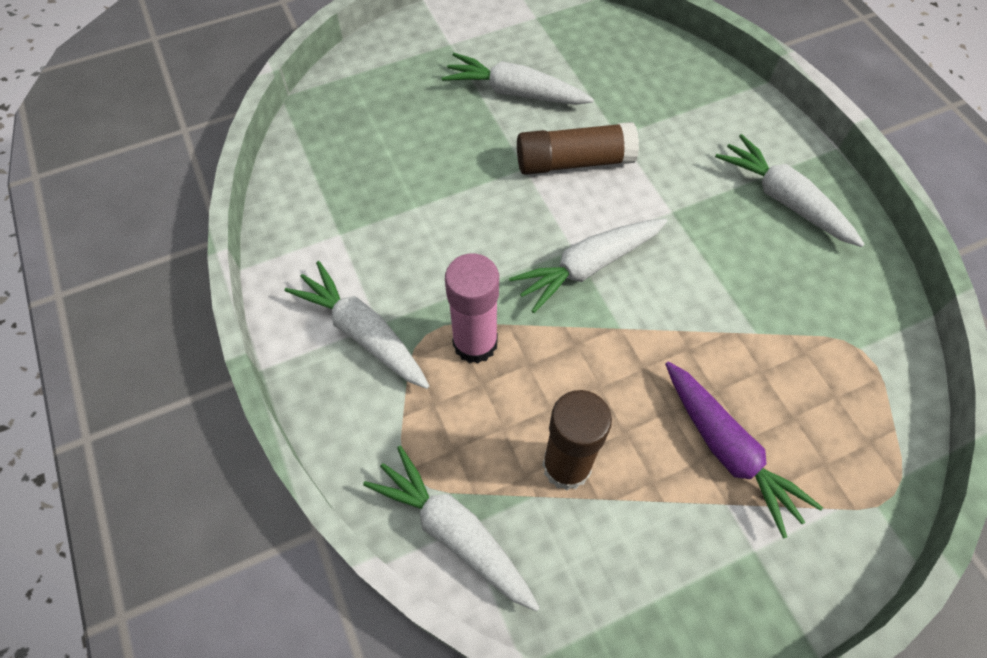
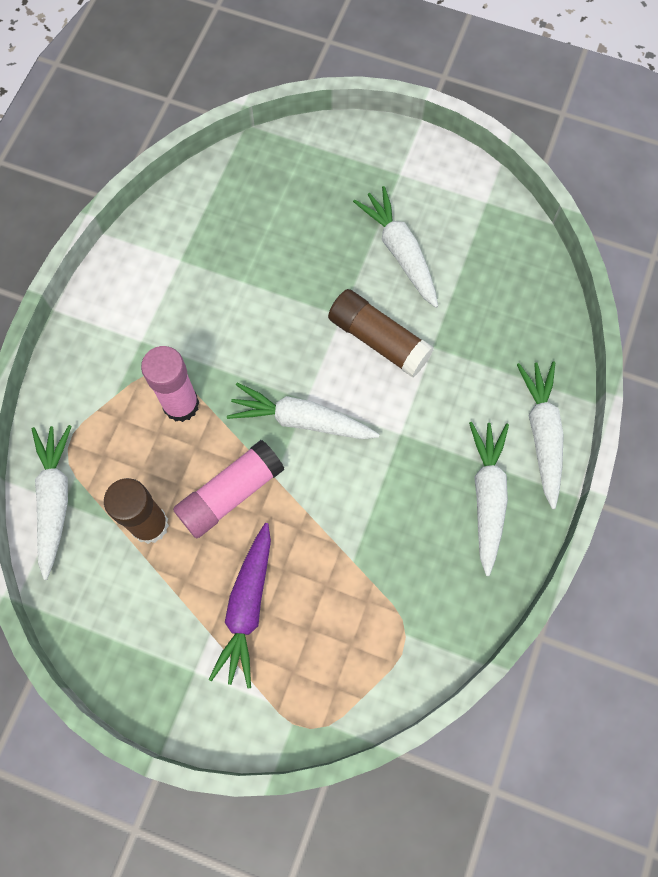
camera: 45 degrees right, 10 degrees up
(363, 333) = (127, 338): white carrot -> white carrot (542, 434)
(602, 374) = (230, 493): none -> pink glue stick

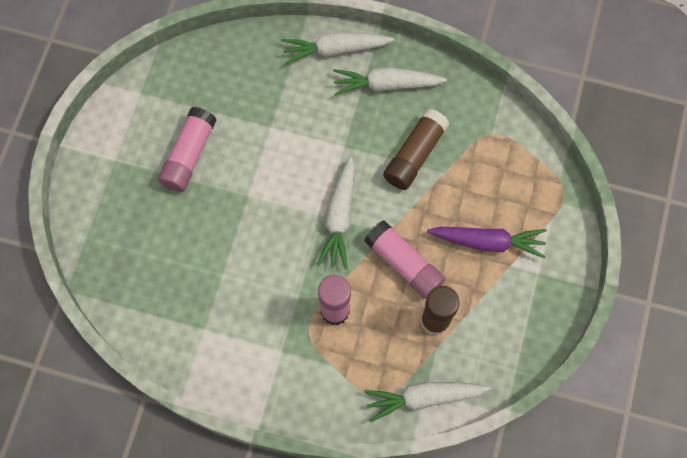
camera: 95 degrees left, 0 degrees up
(379, 340) = (267, 166): brown glue stick -> brown glue stick (415, 154)
(400, 252) = (189, 155): white carrot -> pink glue stick

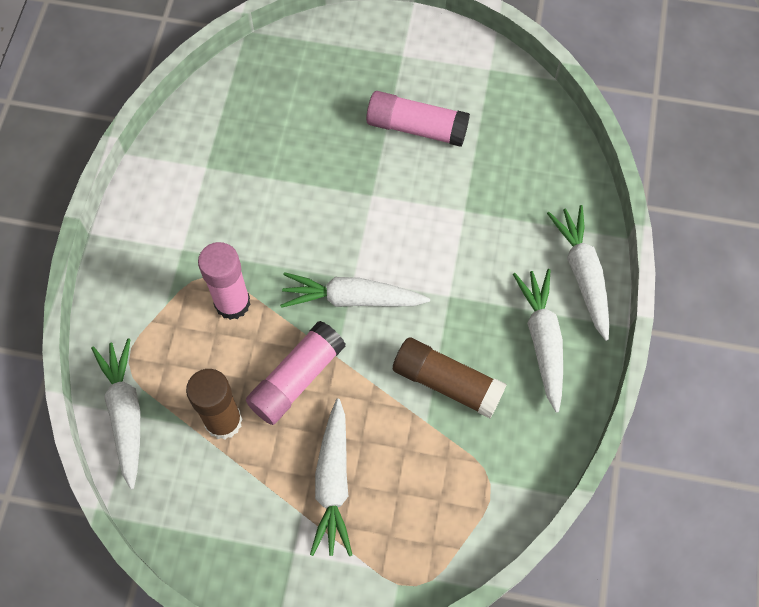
camera: 85 degrees right, 5 degrees down
(487, 242) = (333, 483): purple carrot -> white carrot

